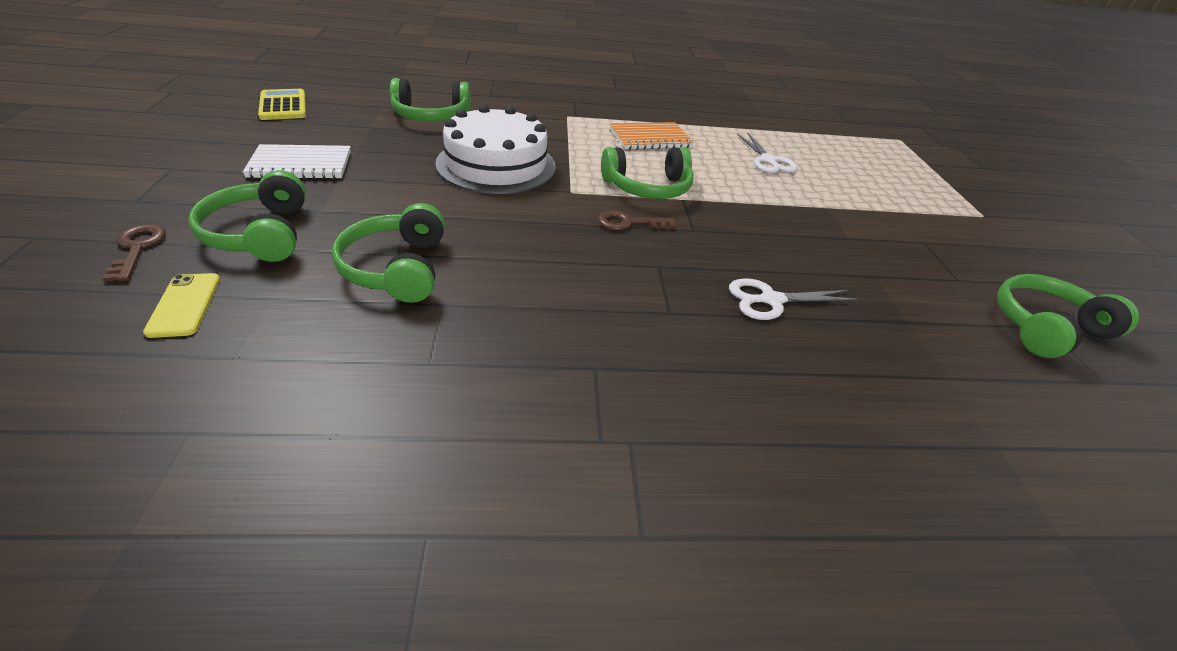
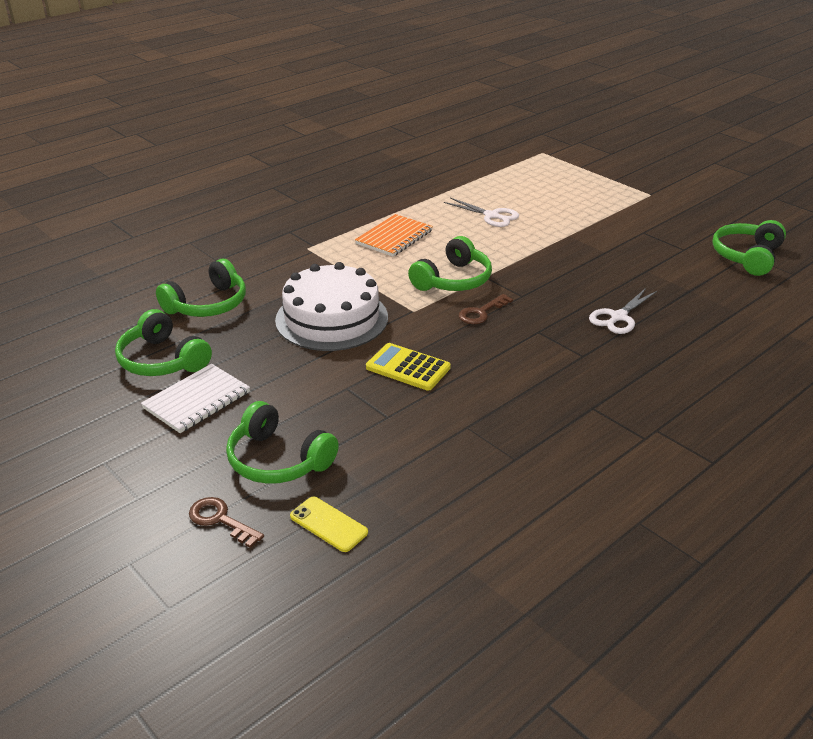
camera: 35 degrees left, 5 degrees down
(283, 106) = (68, 363): yellow calculator -> yellow calculator (408, 368)
(396, 268) = (404, 425): green headphones -> green headphones (162, 360)

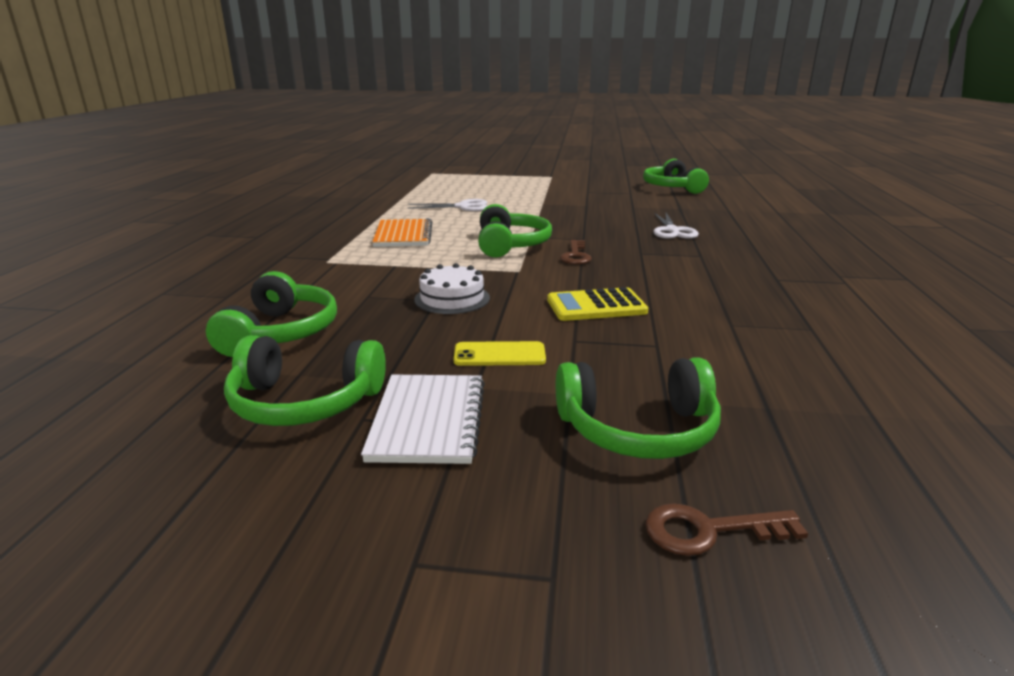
camera: 40 degrees left, 10 degrees down
(328, 524) = (813, 459): yellow phone -> yellow phone (499, 355)
(332, 318) = (452, 298): white cake -> white cake, size x0.53

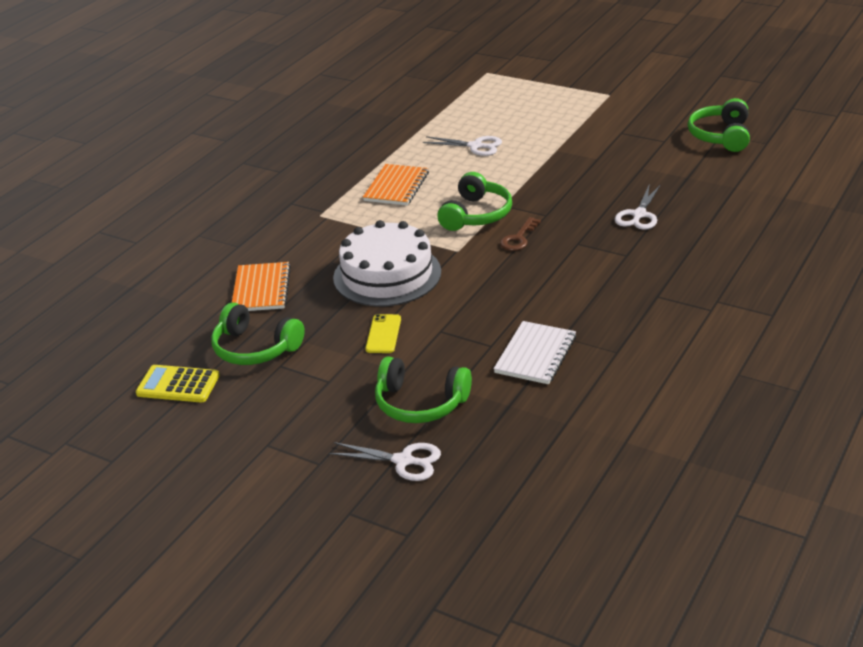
camera: 25 degrees right, 10 degrees up
(281, 332) = (261, 289): green headphones -> orange notebook
(428, 420) = (313, 374): white notebook -> white notebook (535, 355)
(452, 298) = (387, 275): white cake -> white cake, size x1.89
(499, 355) = (383, 334): yellow phone -> yellow phone turned 75 degrees clockwise
(596, 306) = (483, 301): yellow calculator -> yellow calculator (178, 385)
(708, 531) = (403, 461): brown key -> white scissors

